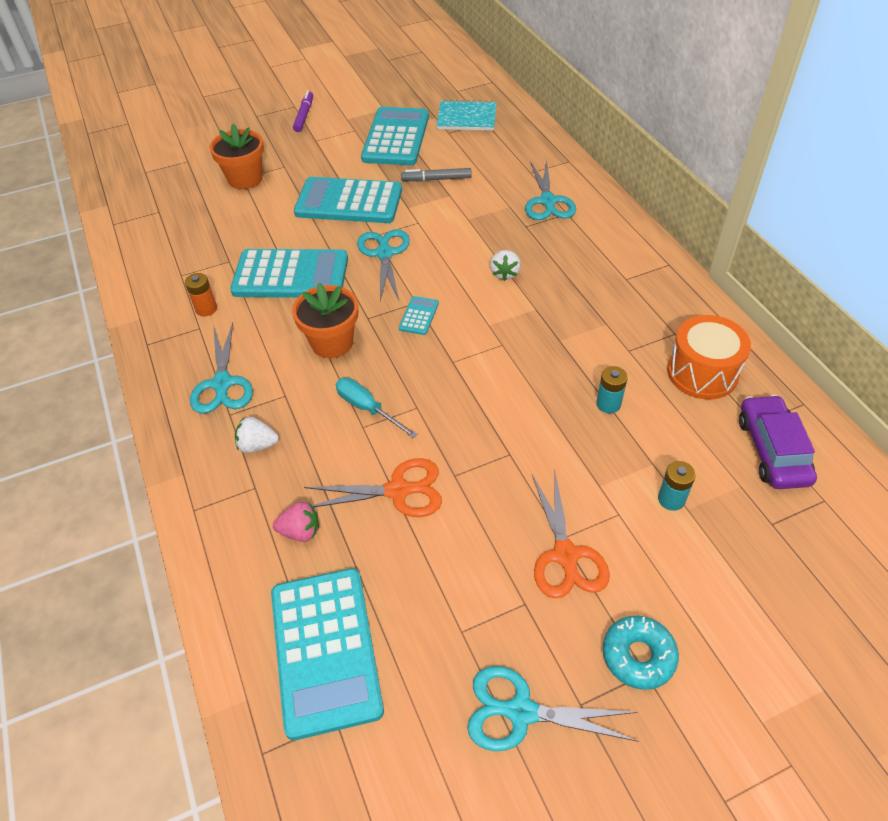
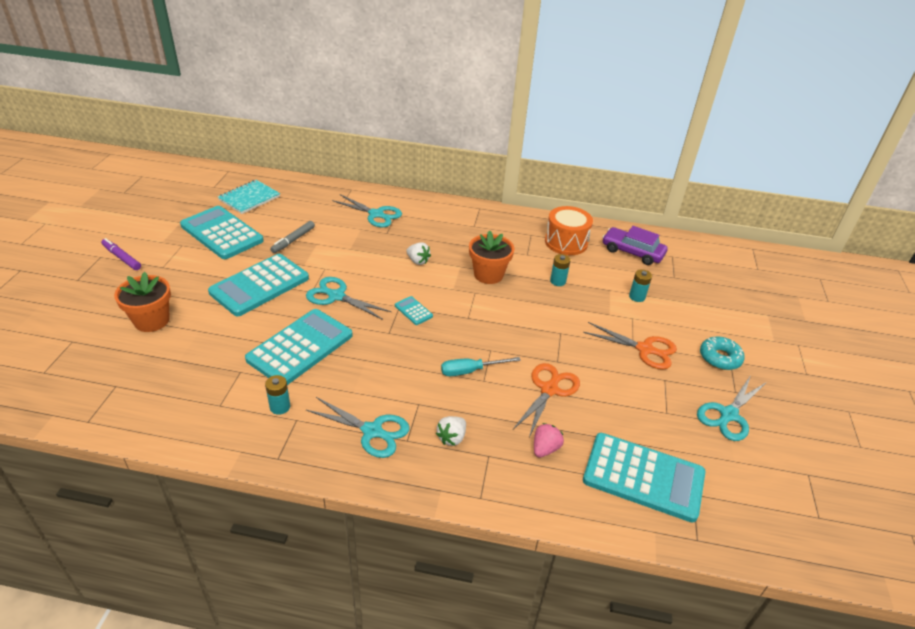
camera: 60 degrees left, 10 degrees down
(206, 309) = (280, 407): orange battery -> turquoise battery
(332, 343) = (393, 359): orange flower pot -> orange flower pot (488, 275)

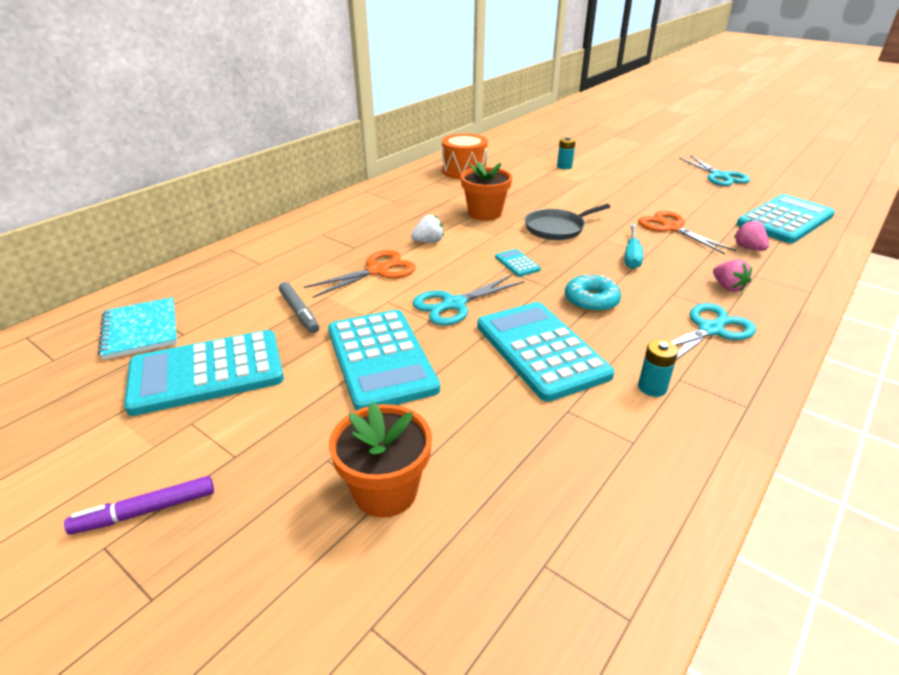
camera: 60 degrees left, 5 degrees down
(376, 214) = (309, 245): turquoise scissors -> none
(413, 311) = (517, 263): turquoise calculator -> turquoise calculator turned 75 degrees clockwise
(452, 438) = (728, 287): white strawberry -> pink strawberry
(491, 319) = (557, 228): none -> grey pan
(558, 281) = (520, 188): turquoise battery -> none
(632, 252) = (502, 152): purple car -> none
(645, 349) = (634, 181): orange scissors -> orange scissors (378, 270)
(720, 358) = (655, 162): turquoise donut -> turquoise donut (591, 301)

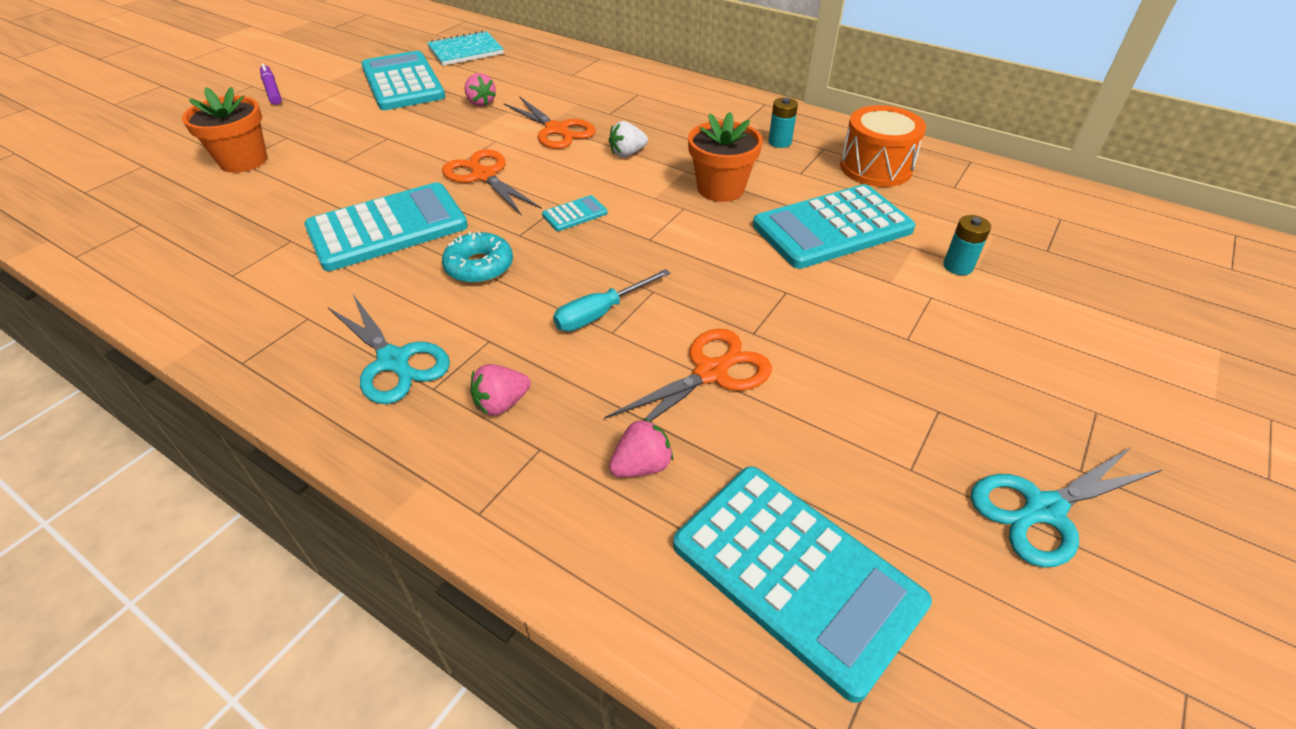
camera: 85 degrees right, 10 degrees up
(299, 312) = (481, 103): grey marker -> pink strawberry
(381, 359) = (398, 145): turquoise calculator -> turquoise calculator (832, 228)
(428, 242) = (627, 153): white strawberry -> white strawberry turned 90 degrees clockwise
(453, 304) = (483, 175): turquoise scissors -> orange scissors
(557, 228) = (684, 248): grey pan -> none
(632, 256) = (600, 313): turquoise screwdriver -> turquoise screwdriver turned 45 degrees counterclockwise
(652, 387) = (300, 296): turquoise battery -> turquoise battery (779, 142)

